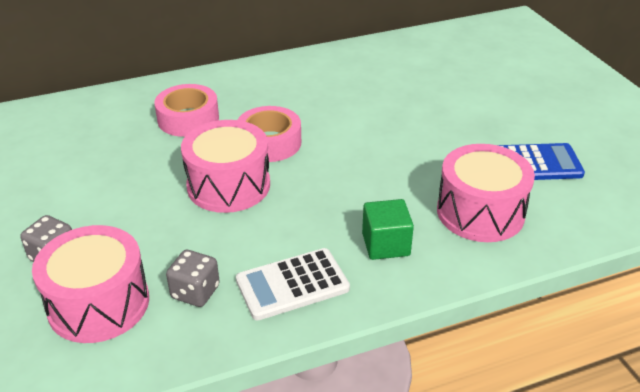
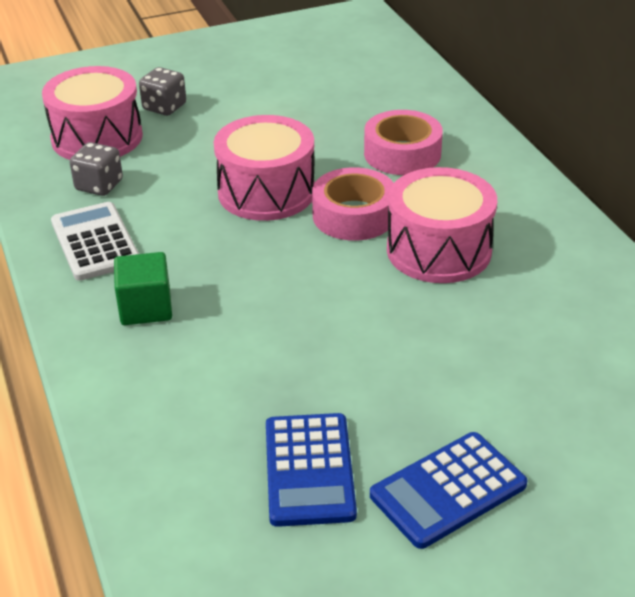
camera: 90 degrees right, 0 degrees up
(480, 212) = (196, 395): pink drum -> pink drum (439, 250)
(534, 117) = (448, 490): none -> blue calculator

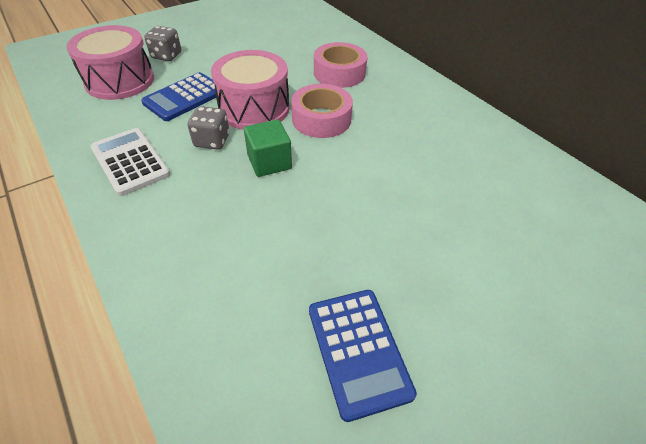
camera: 15 degrees left, 10 degrees up
(99, 185) = (126, 116): grey dice -> grey dice (212, 141)
(146, 308) = (181, 213): green cube -> green cube (269, 162)
(439, 250) = (389, 138): pink drum -> none
(448, 490) = (478, 349): blue calculator -> blue calculator (184, 97)

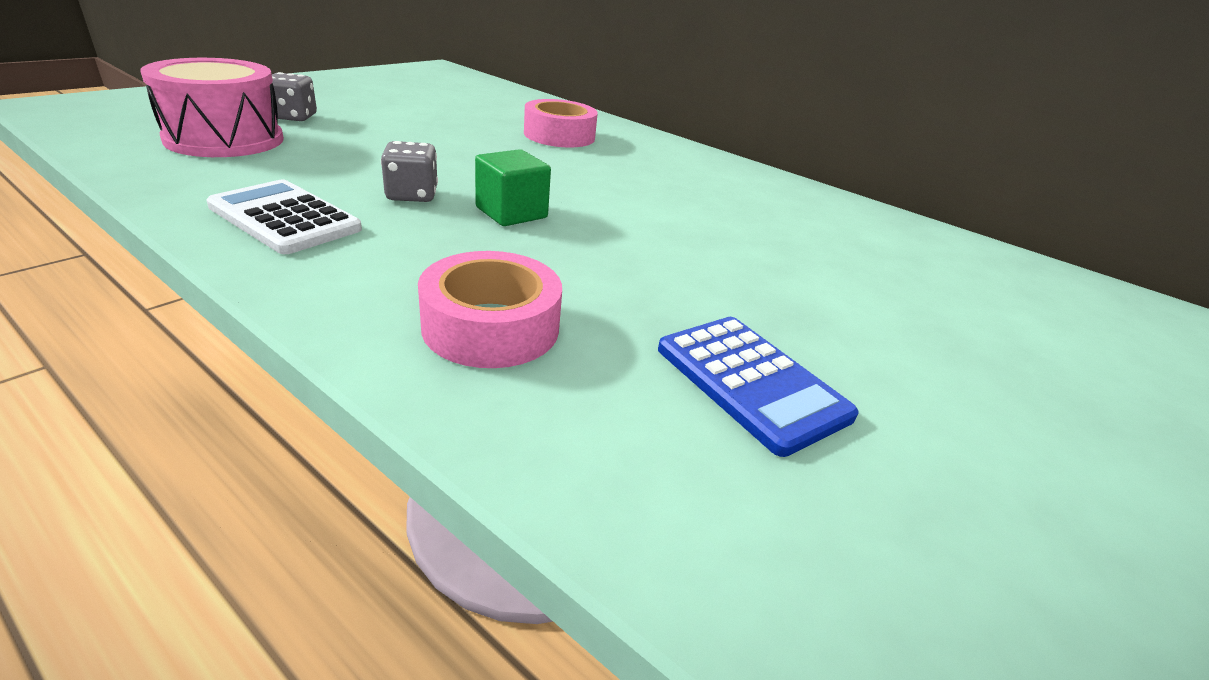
camera: 20 degrees left, 15 degrees down
(184, 97) = (344, 155): blue calculator -> none
(254, 108) = (459, 165): pink drum -> none
(321, 119) = (560, 174): pink tape -> pink tape (491, 326)

